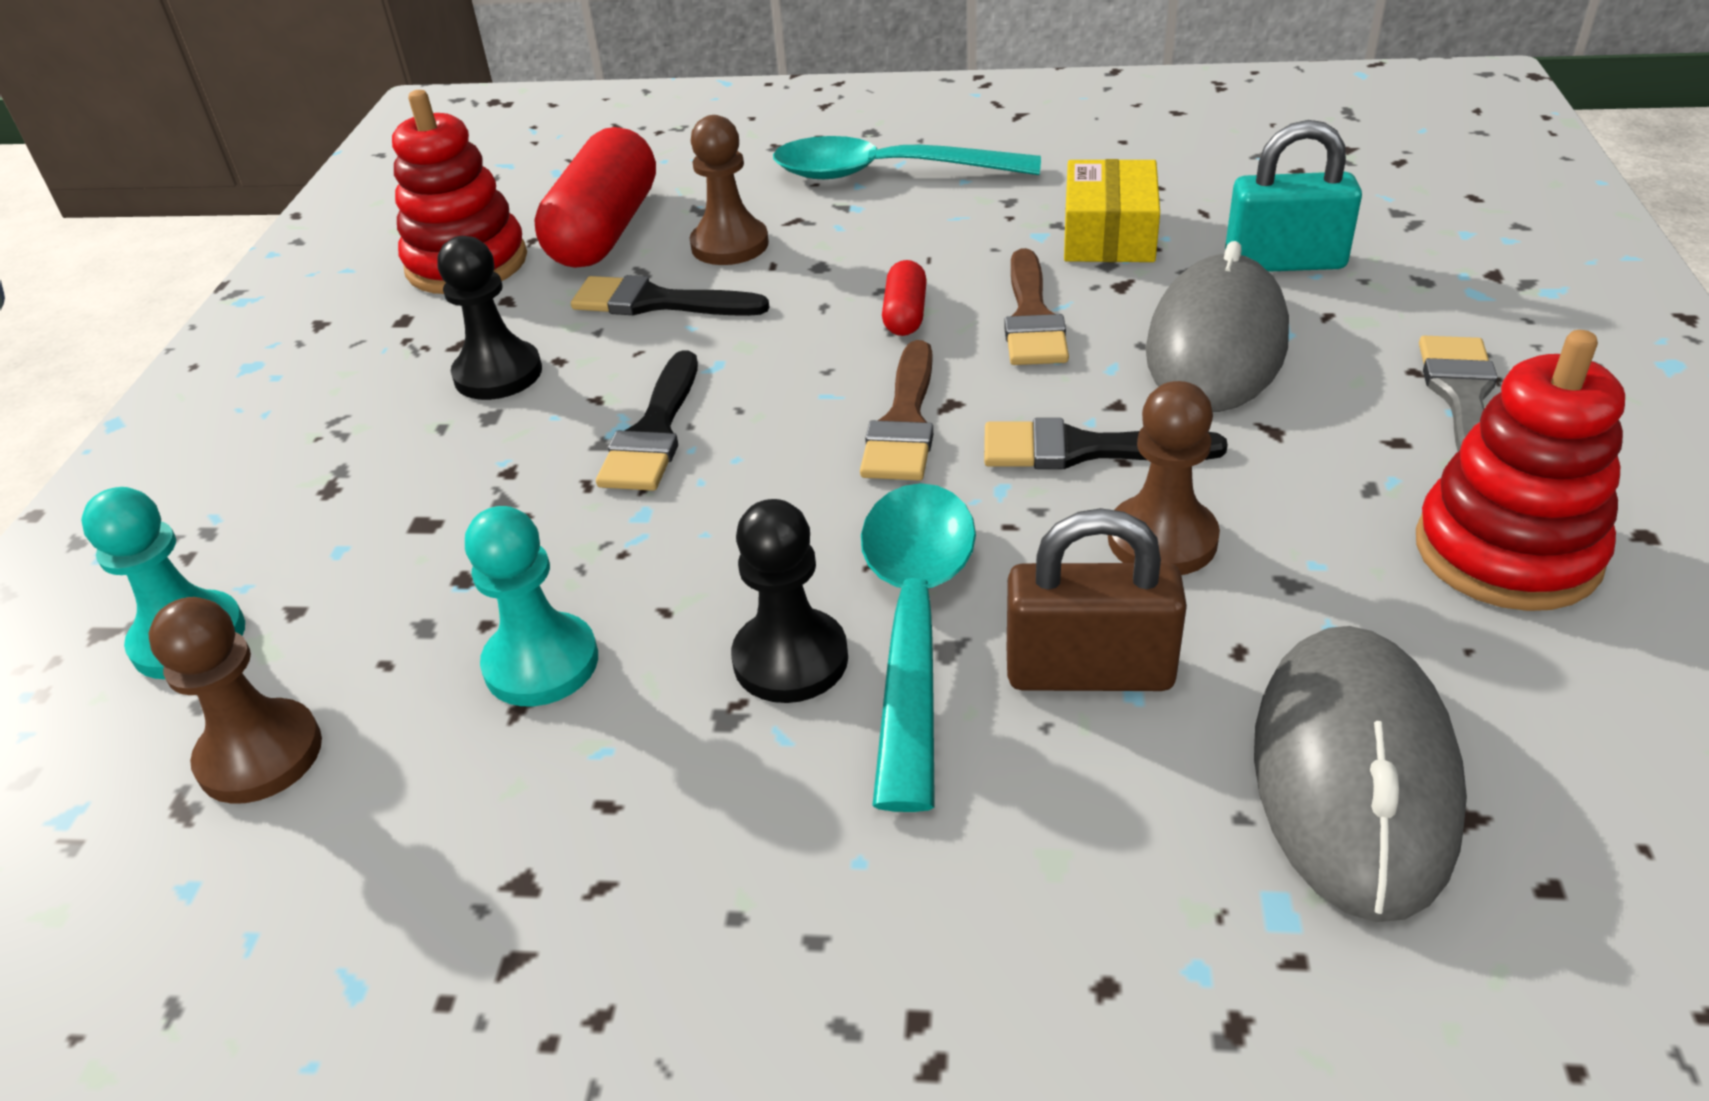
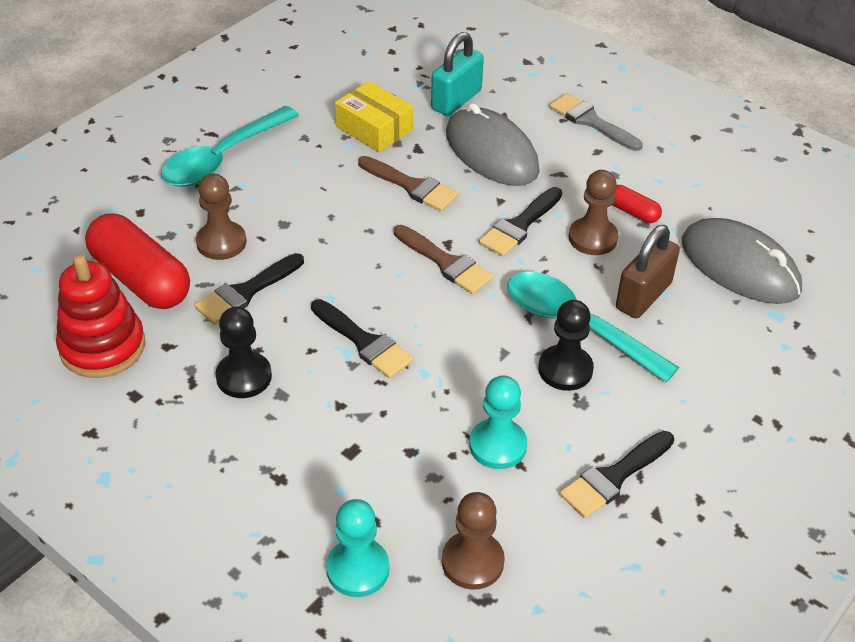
camera: 60 degrees left, 5 degrees up
(568, 849) = (613, 477): none -> black brush
(905, 314) = (362, 219): red capsule -> red capsule (633, 212)
(1507, 551) = (675, 168): red stacking toy -> none

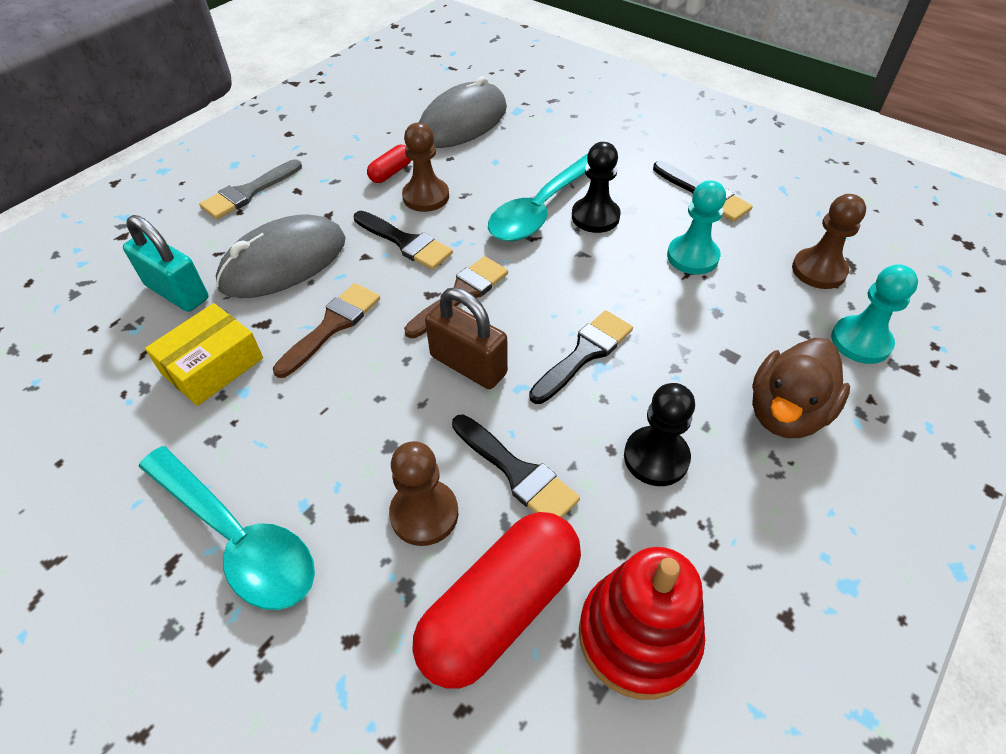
camera: 90 degrees left, 5 degrees up
(275, 478) = (786, 412): none -> brown duck
(643, 296) = (501, 171): brown padlock -> brown padlock (468, 365)

